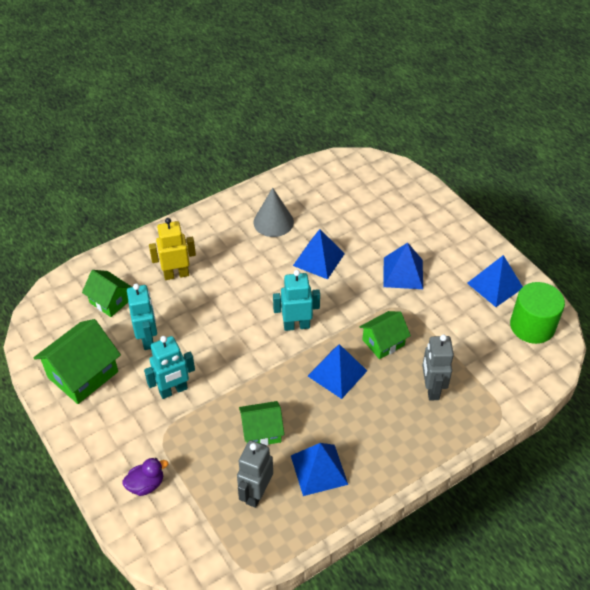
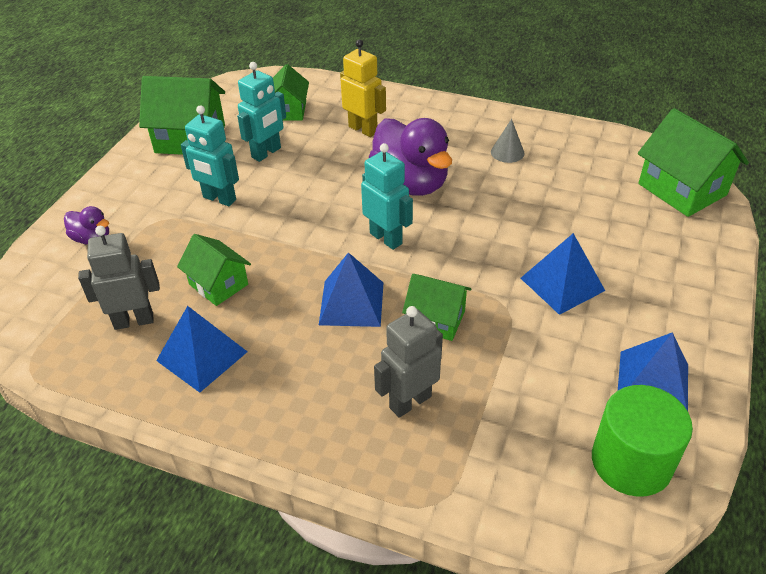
camera: 55 degrees right, 5 degrees down
(257, 284) = (410, 183): none -> purple duck
(273, 222) = (507, 152): grey cone -> grey cone, size x0.63
(318, 259) = (497, 208): blue pyramid -> none
(377, 175) = (682, 189): none -> green house

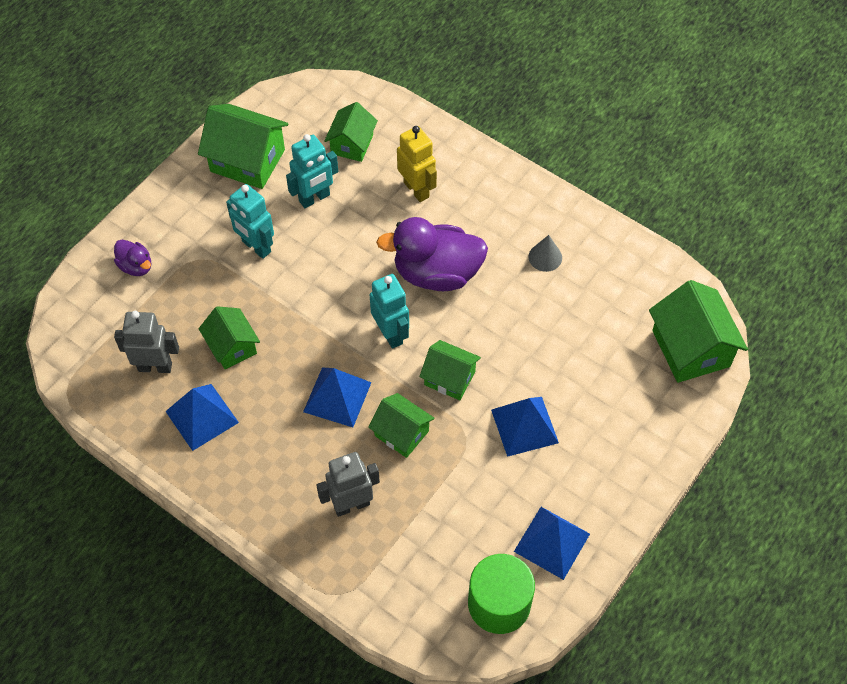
camera: 15 degrees right, 15 degrees up
(410, 183) = (436, 273): purple duck -> purple duck turned 105 degrees clockwise
(464, 261) = (449, 378): none -> green house

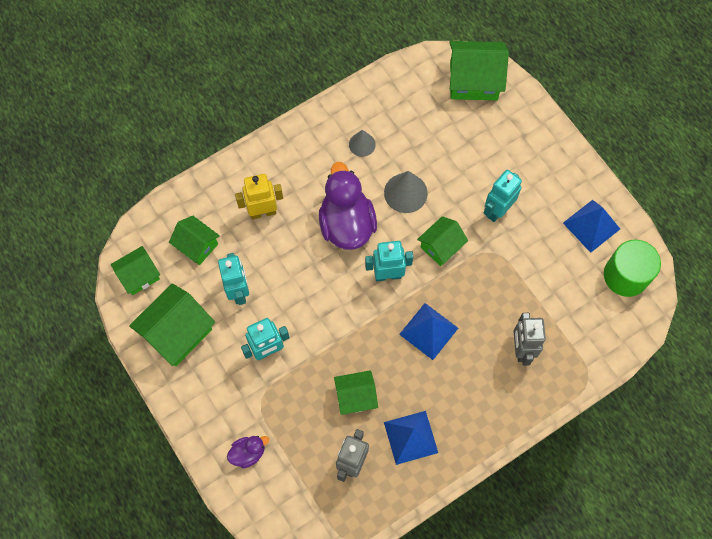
camera: 70 degrees left, 10 degrees up
(401, 433) = (475, 295): green house -> green house (139, 276)
(436, 273) = (346, 224): purple duck -> purple duck turned 150 degrees clockwise
(503, 320) = (405, 193): none -> grey cone
(524, 426) = (497, 210): blue pyramid -> turquoise robot

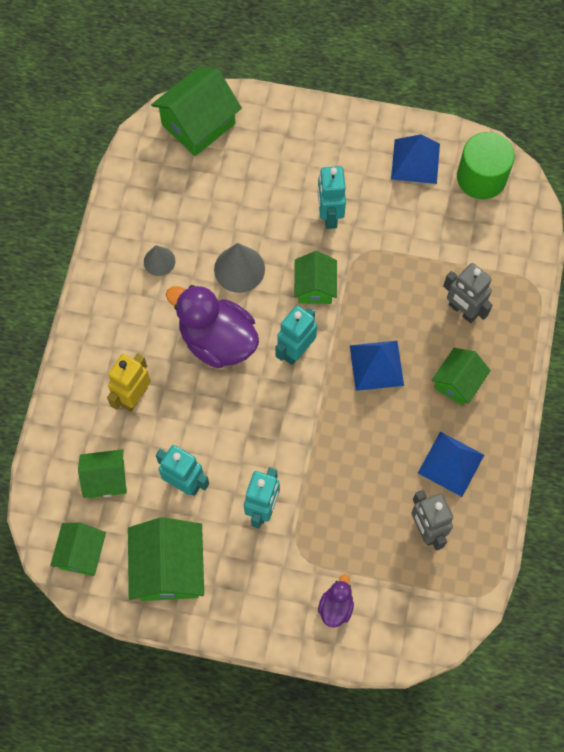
camera: 45 degrees left, 0 degrees up
(355, 396) = (374, 474): green house -> green house (458, 382)

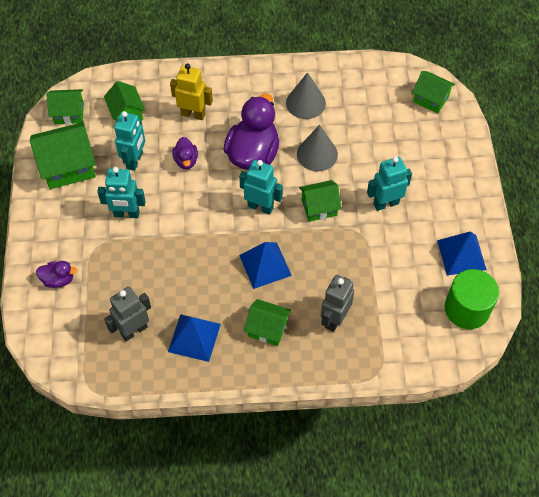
camera: 75 degrees right, 10 degrees down
(159, 261) = (305, 103): grey cone -> grey cone, size x1.60
(198, 124) = (431, 99): green house -> green house, size x0.62
(203, 421) = (186, 160): none -> purple duck

